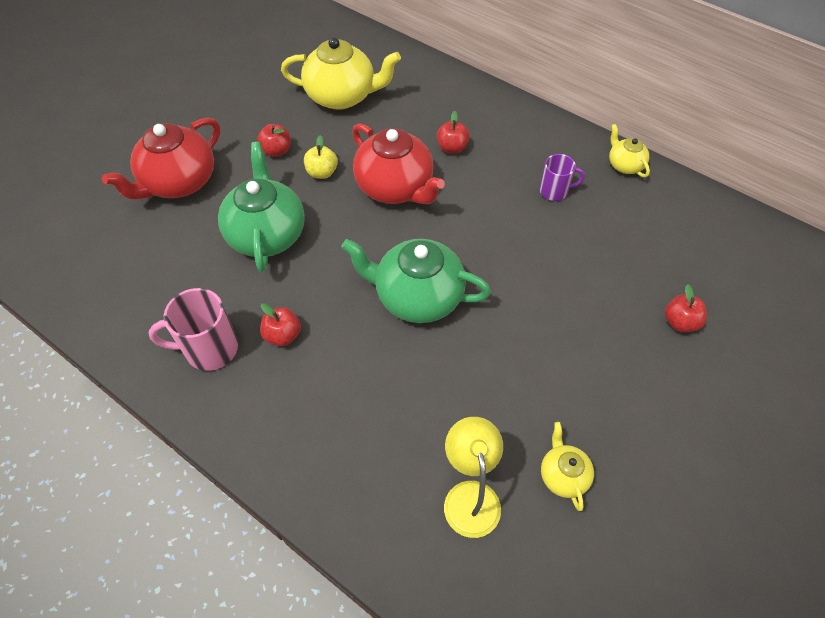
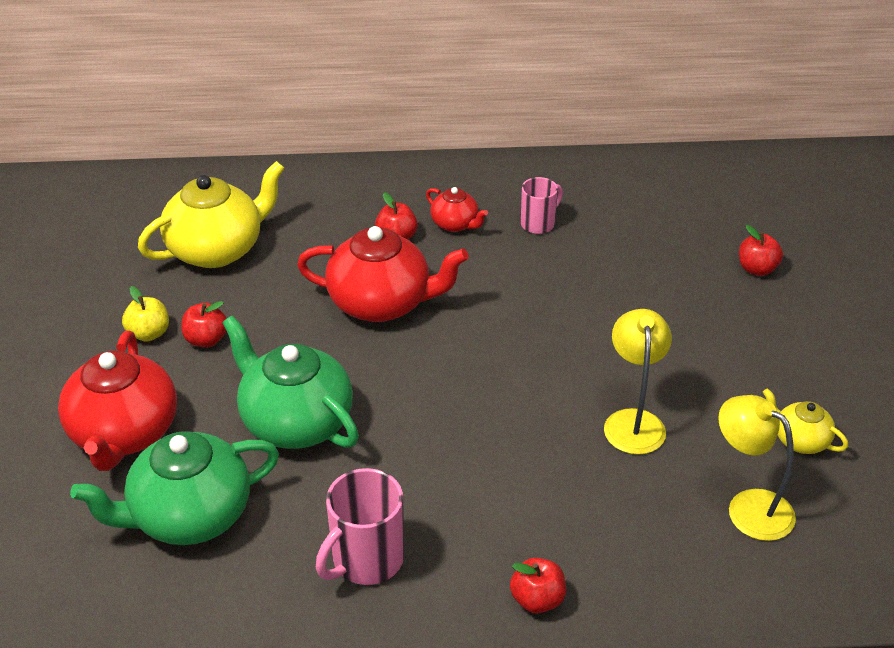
camera: 40 degrees left, 15 degrees down
(283, 335) = (427, 498): red apple -> red apple (537, 599)
(322, 172) = (285, 332): yellow apple -> yellow apple (149, 333)
(417, 297) = (518, 384): green teapot -> green teapot (189, 516)
(461, 375) = (633, 421): none -> yellow lamp
(499, 160) = (455, 224): none -> red teapot
(555, 191) = (538, 223): purple mug -> pink mug
(624, 165) = (574, 169): yellow teapot -> none

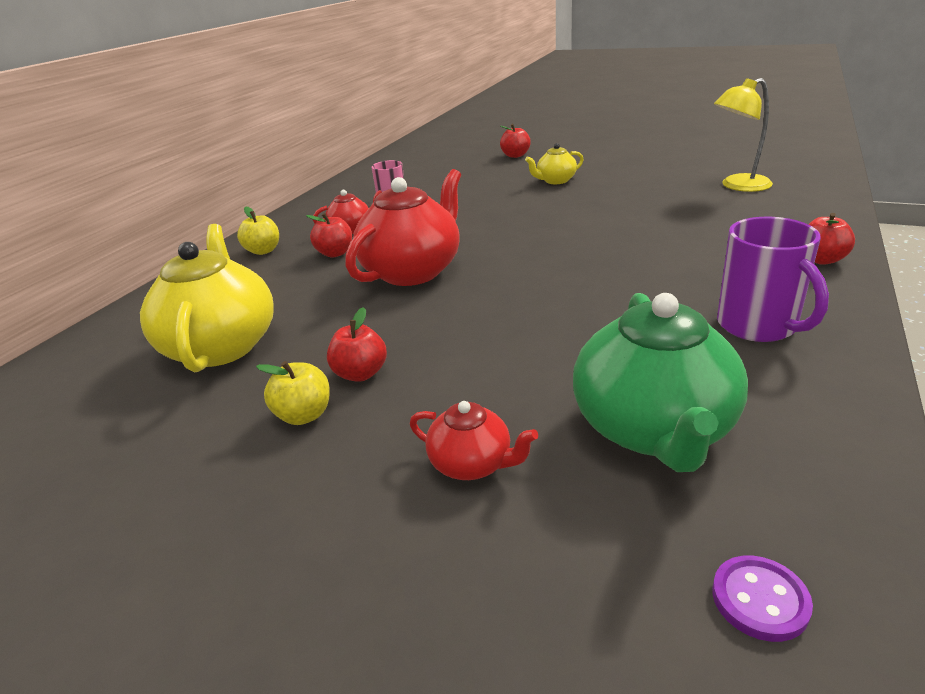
camera: 60 degrees left, 10 degrees down
(47, 587) = (760, 600): none -> purple button
(124, 434) = (472, 464): red teapot -> red teapot, size x0.50
(295, 422) = (539, 336): green teapot -> none
(366, 560) = (758, 326): pink mug -> purple mug
(381, 189) = (263, 251): none -> yellow apple
(633, 421) = (635, 204): yellow lamp -> none
(799, 440) = (681, 167): yellow teapot -> yellow teapot (555, 181)

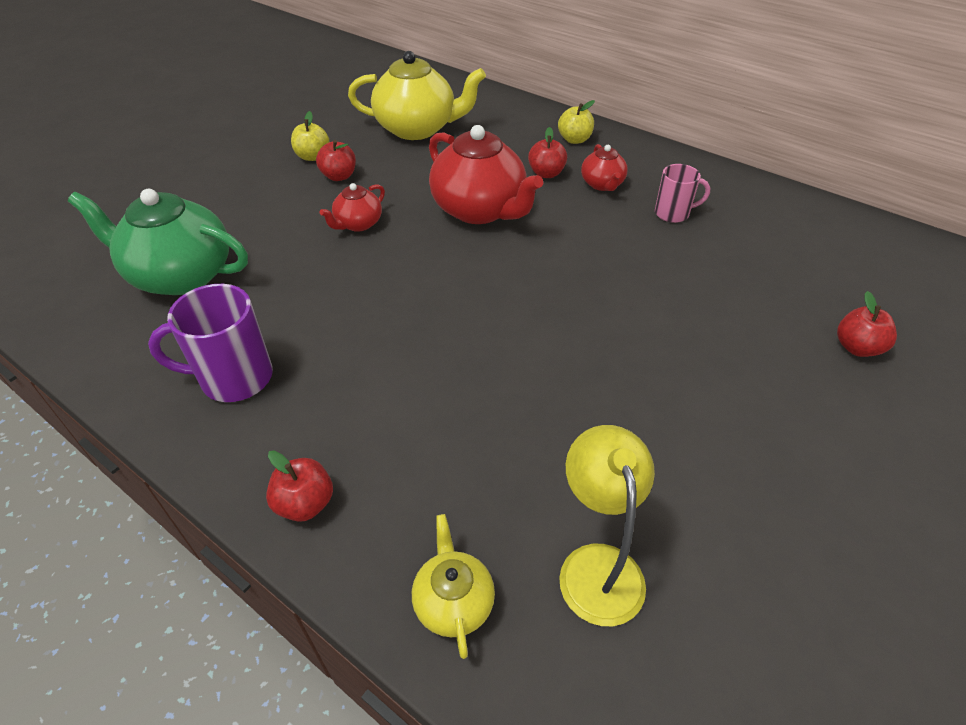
camera: 100 degrees right, 15 degrees up
(472, 464) = (219, 205): red teapot -> red teapot (358, 224)
(555, 181) = (706, 359): yellow teapot -> yellow teapot (453, 602)
(760, 600) = (56, 268): purple button -> none

